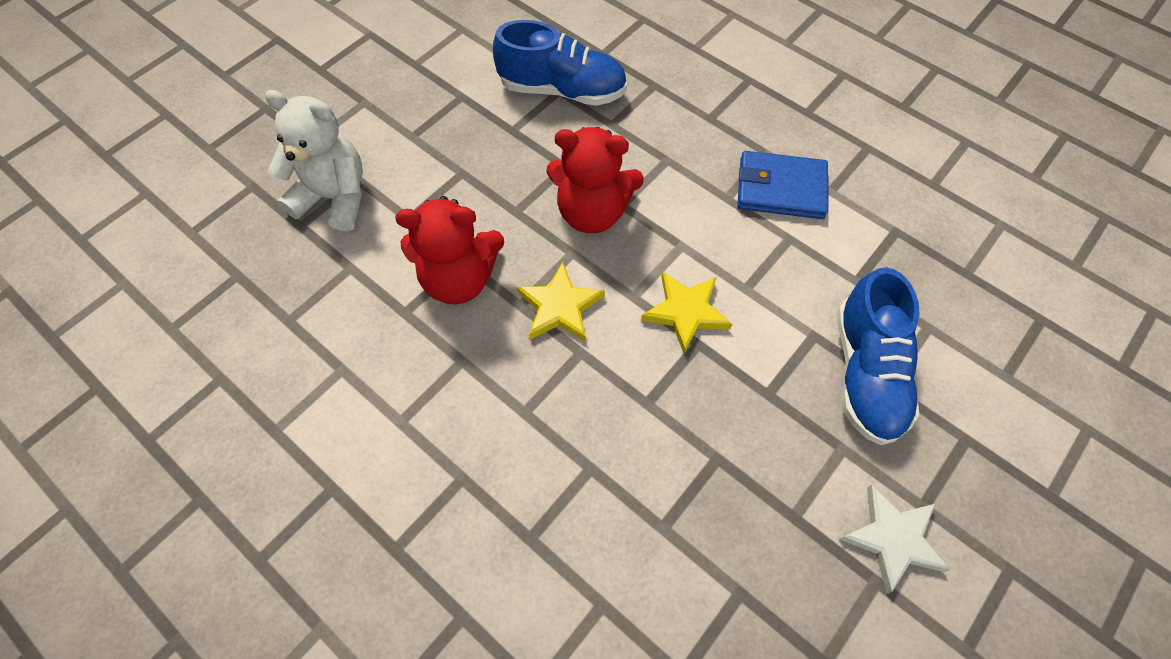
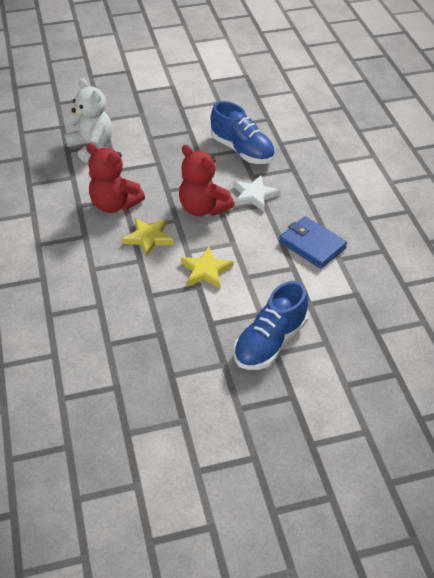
camera: 35 degrees right, 15 degrees down
(892, 538) = (209, 410): white star -> white star (254, 195)

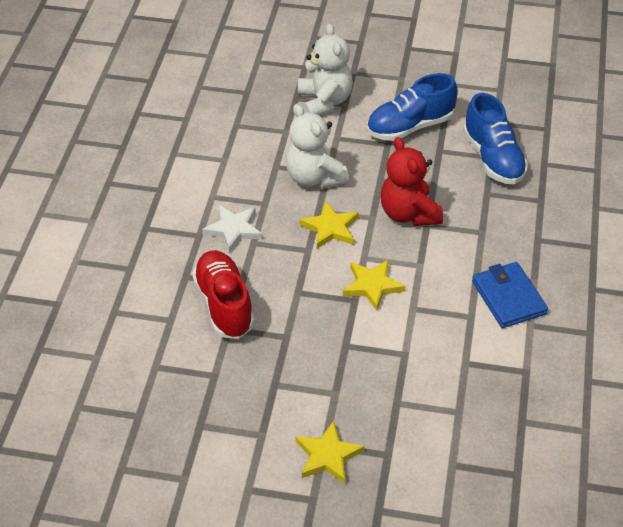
camera: 25 degrees right, 0 degrees up
(94, 326) = (224, 305): none -> red shoe
(114, 204) = (314, 178): red teddy bear -> white teddy bear
(246, 416) = (328, 456): none -> yellow star
(254, 195) = (476, 217): white star -> white star (233, 229)
(270, 342) = (397, 388): blue shoe -> blue shoe (410, 127)

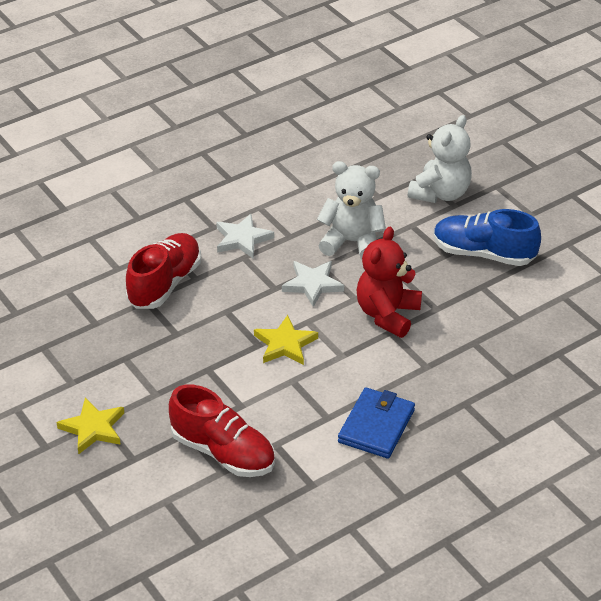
camera: 45 degrees right, 5 degrees down
(314, 178) = (352, 242): white teddy bear -> white teddy bear turned 90 degrees clockwise
(330, 228) = (313, 284): yellow star -> white star
(440, 397) = (223, 452): none -> red shoe
(493, 158) = (518, 321): blue shoe -> none

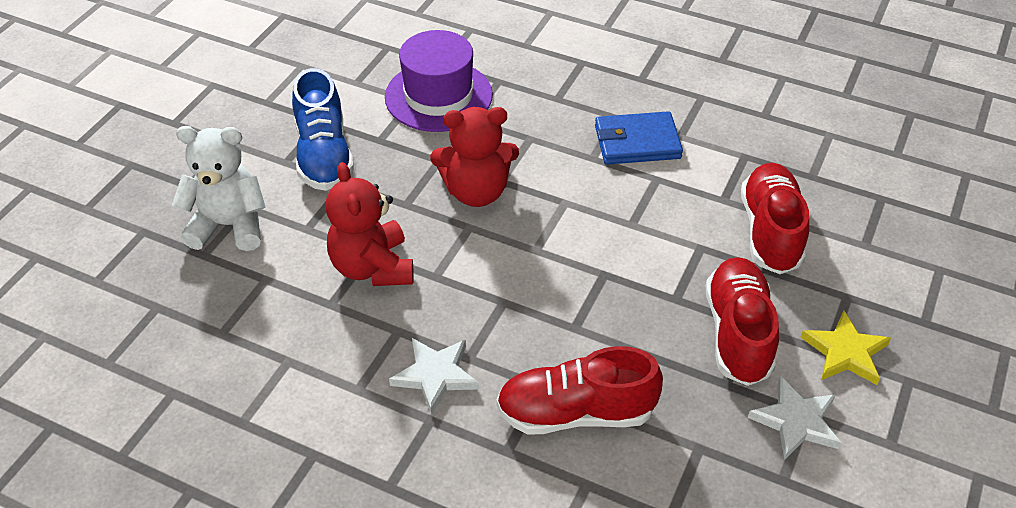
camera: 120 degrees left, 5 degrees up
(154, 384) = (738, 333): none -> red shoe
(285, 344) = (586, 252): yellow star -> none
(313, 284) = (473, 270): white star -> white star (796, 421)
(352, 242) = (372, 267): white teddy bear -> red teddy bear
(514, 335) = (438, 96): none -> purple hat

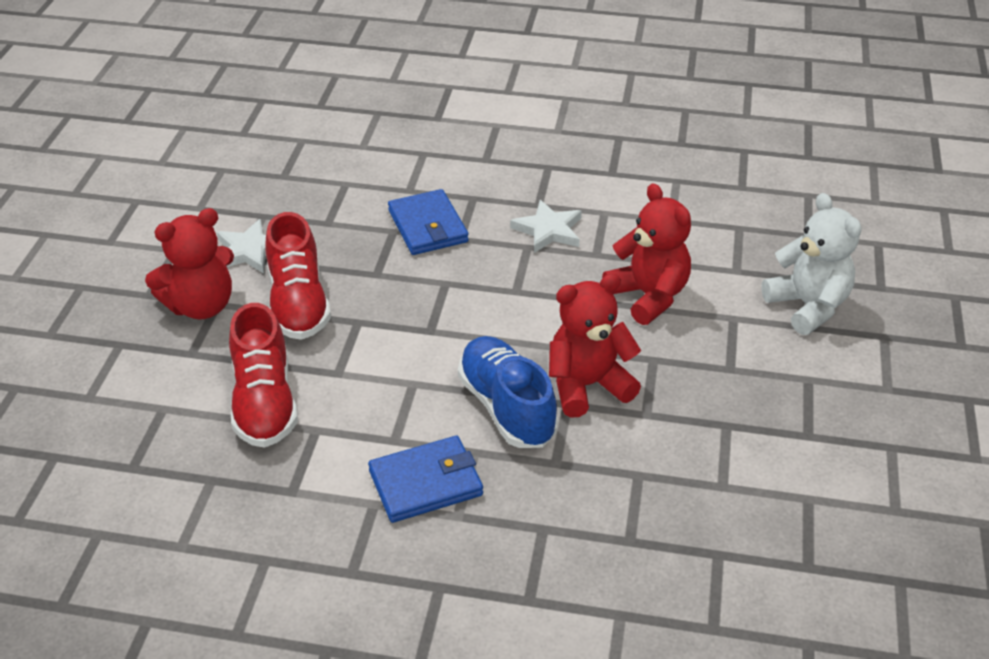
camera: 165 degrees right, 5 degrees down
(229, 226) = (808, 306): white teddy bear -> white teddy bear turned 105 degrees counterclockwise
(324, 155) = (773, 394): blue shoe -> blue shoe (506, 407)
(438, 96) = (693, 499): purple hat -> none
(575, 413) = (428, 226): red shoe -> blue wallet
(845, 352) = (201, 306): yellow star -> red teddy bear

